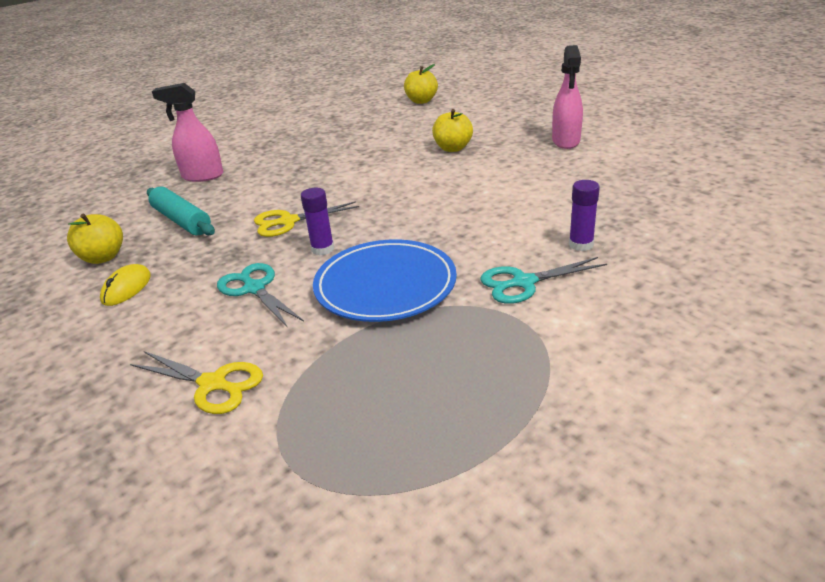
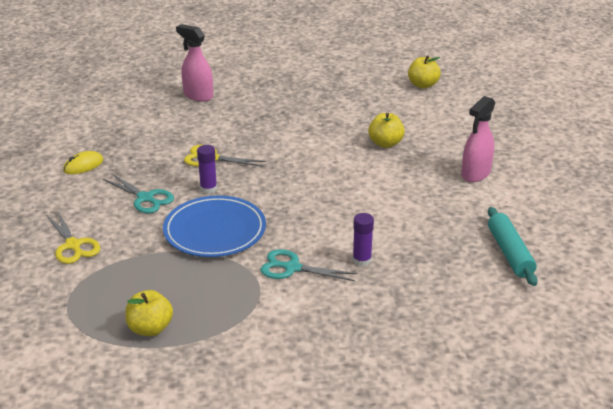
camera: 30 degrees right, 0 degrees up
(103, 257) = (89, 137): yellow apple -> yellow apple (150, 328)
(181, 220) = (153, 128): turquoise rolling pin -> turquoise rolling pin (509, 253)
(254, 288) = (145, 198): turquoise scissors -> turquoise scissors turned 135 degrees clockwise

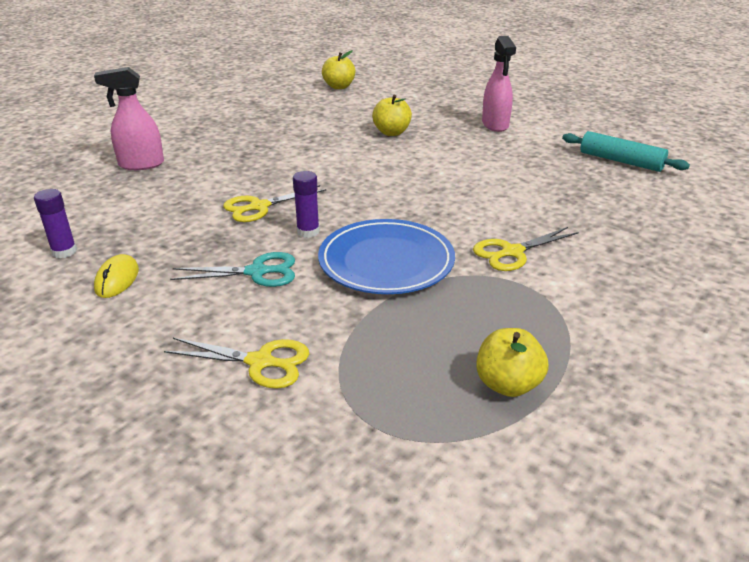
camera: 45 degrees left, 0 degrees up
(292, 268) = (512, 252): turquoise scissors -> yellow scissors
(362, 260) = (547, 217): purple glue stick -> purple glue stick (64, 252)

